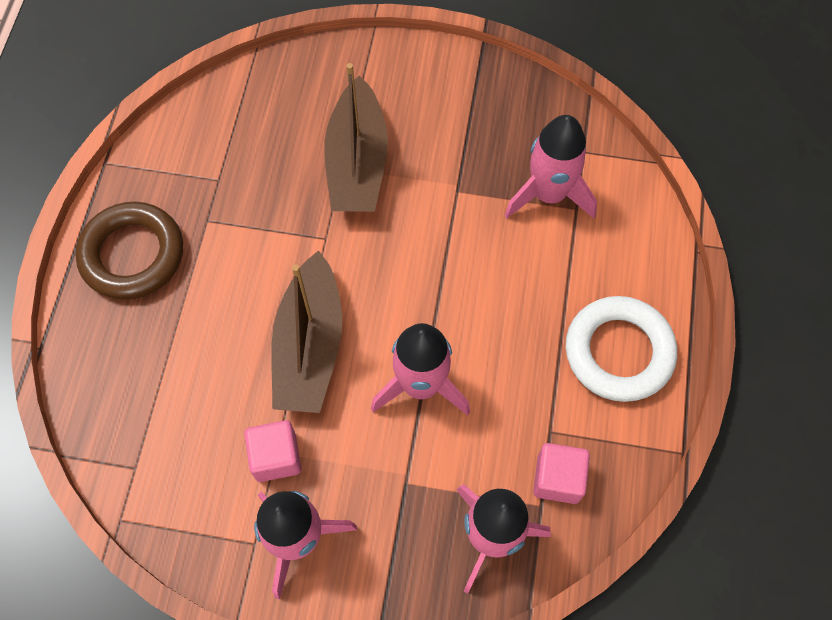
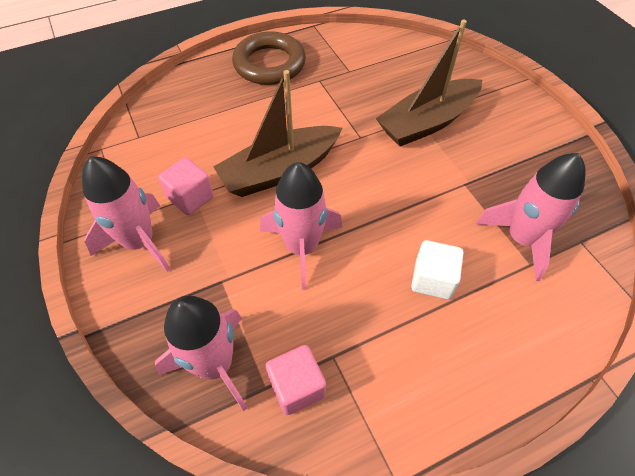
camera: 55 degrees right, 10 degrees down
(535, 297) = (432, 279): none -> white cube
(618, 352) = (443, 369): white ring -> none

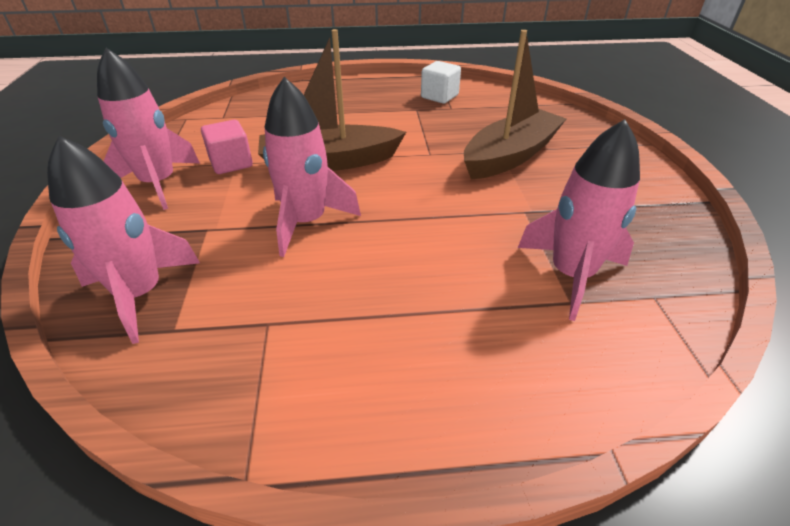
camera: 20 degrees right, 15 degrees down
(269, 64) = (376, 92): brown ring -> none
(297, 386) = (206, 339): pink cube -> none
(427, 122) = (510, 156): brown boat -> brown boat turned 150 degrees clockwise
(432, 279) = (433, 284): white cube -> white cube (439, 96)

